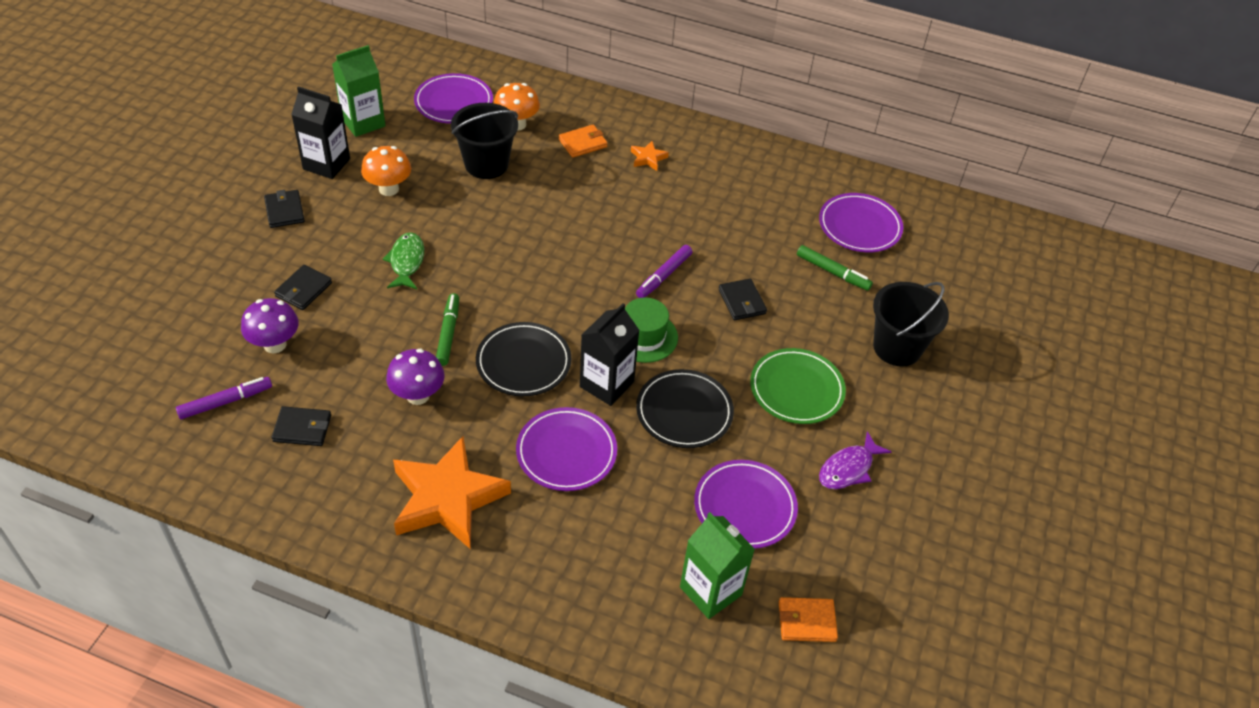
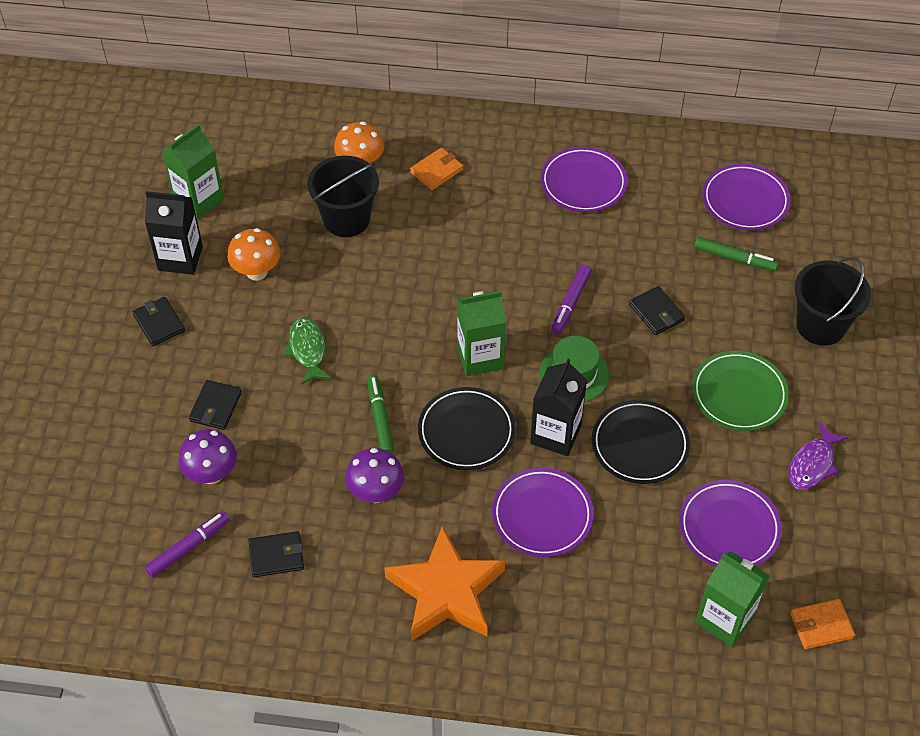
camera: 10 degrees left, 5 degrees up
(453, 102) = (285, 154): purple plate -> purple plate (583, 183)
(561, 302) = (480, 357): none -> green carton
(648, 158) = (509, 173): orange star -> none

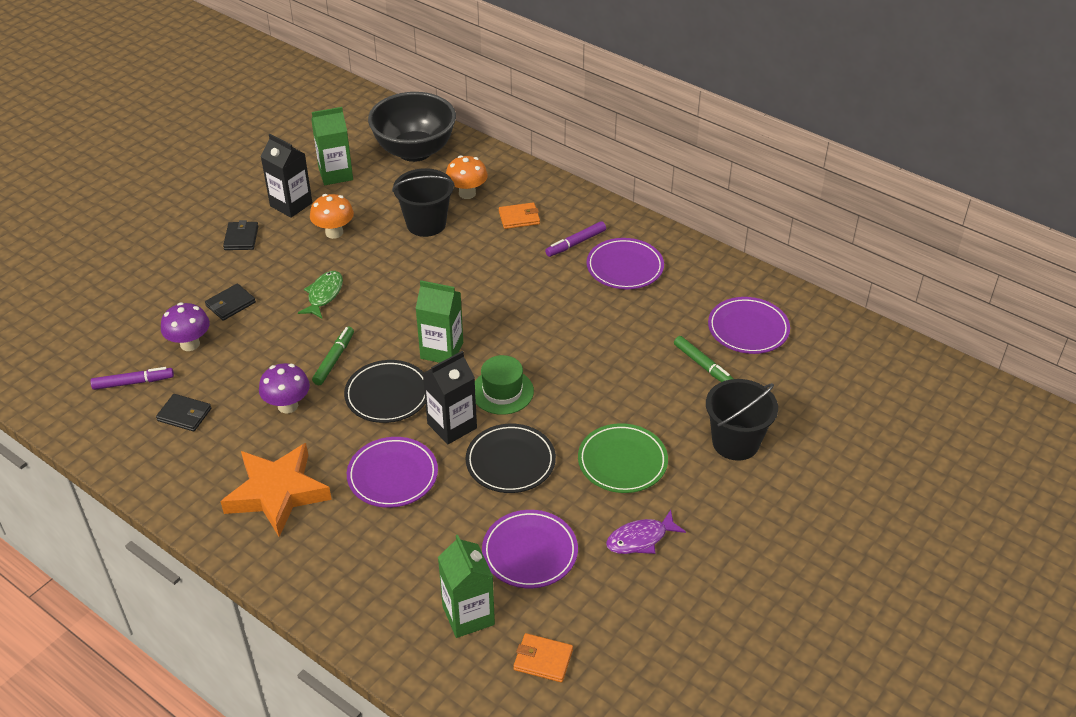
camera: 30 degrees right, 10 degrees down
(262, 136) = (415, 151): none -> black bowl
(570, 303) = (543, 343): purple marker -> purple marker (575, 243)
(656, 312) = (605, 377): black wallet -> none

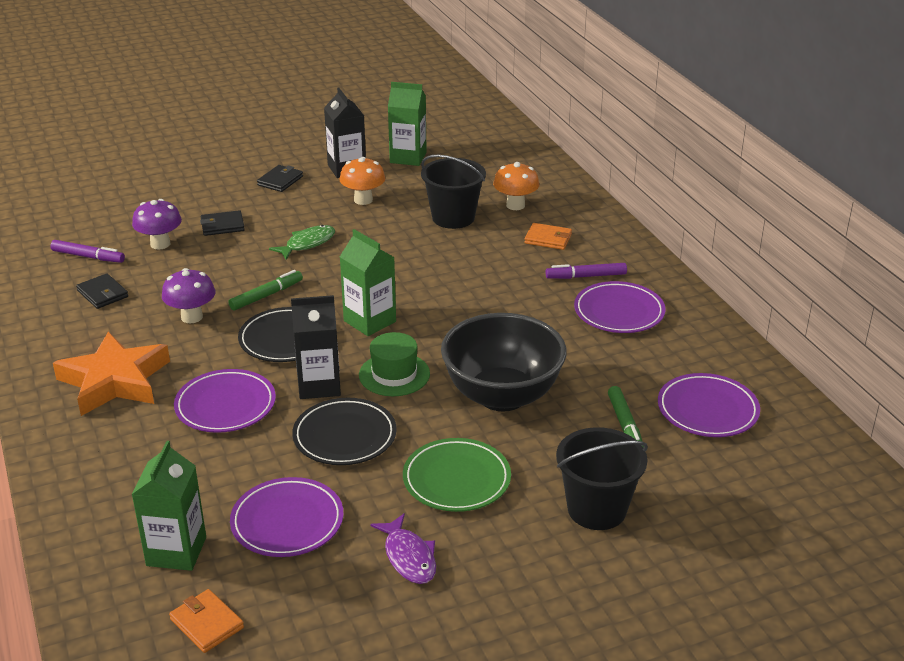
camera: 30 degrees right, 10 degrees down
(415, 151) = (497, 159): black bowl -> black bowl (502, 396)
(640, 539) = (409, 557): purple fish -> purple fish turned 120 degrees counterclockwise

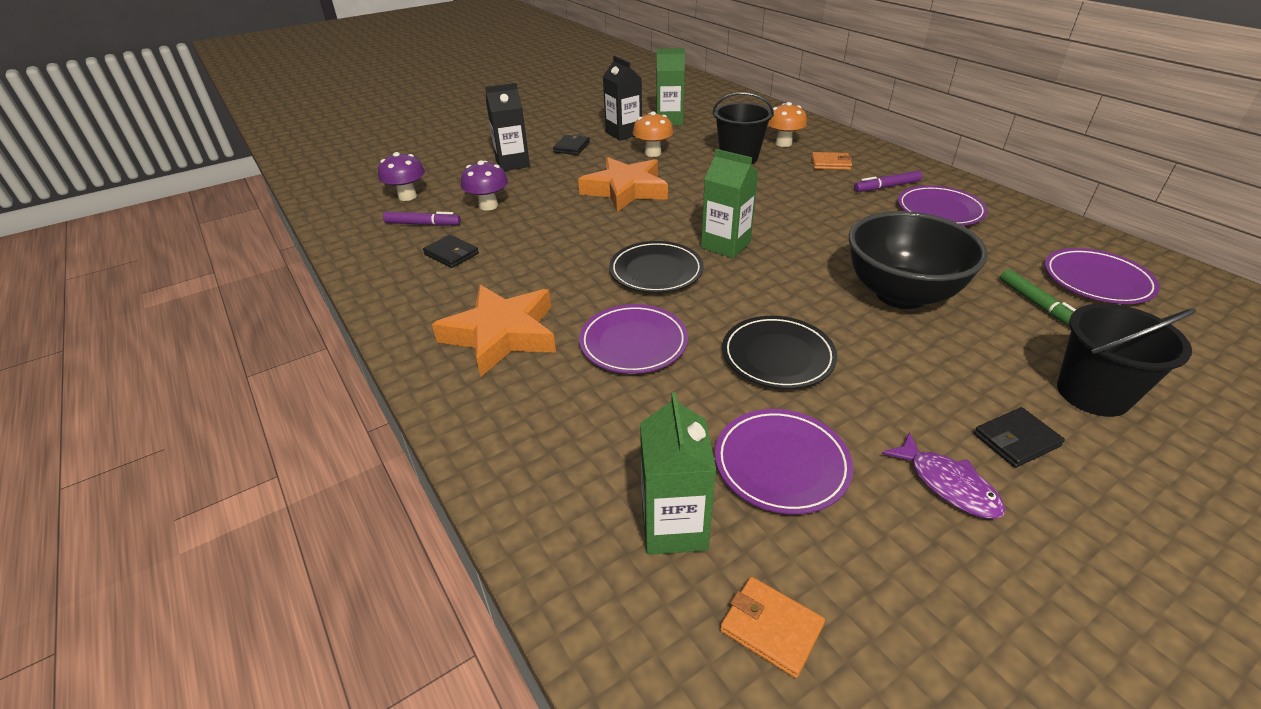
camera: 10 degrees left, 5 degrees up
(192, 317) = (551, 263): purple mushroom -> purple mushroom (407, 196)
(222, 226) = (539, 185): black wallet -> black wallet (1016, 440)
(266, 295) = (614, 236): green marker -> none
(307, 244) = (625, 190): green fish -> orange star
(319, 385) = (717, 309): black carton -> black carton (512, 163)
(394, 374) = (783, 289): green hat -> none
(456, 479) = (926, 384): green plate -> none

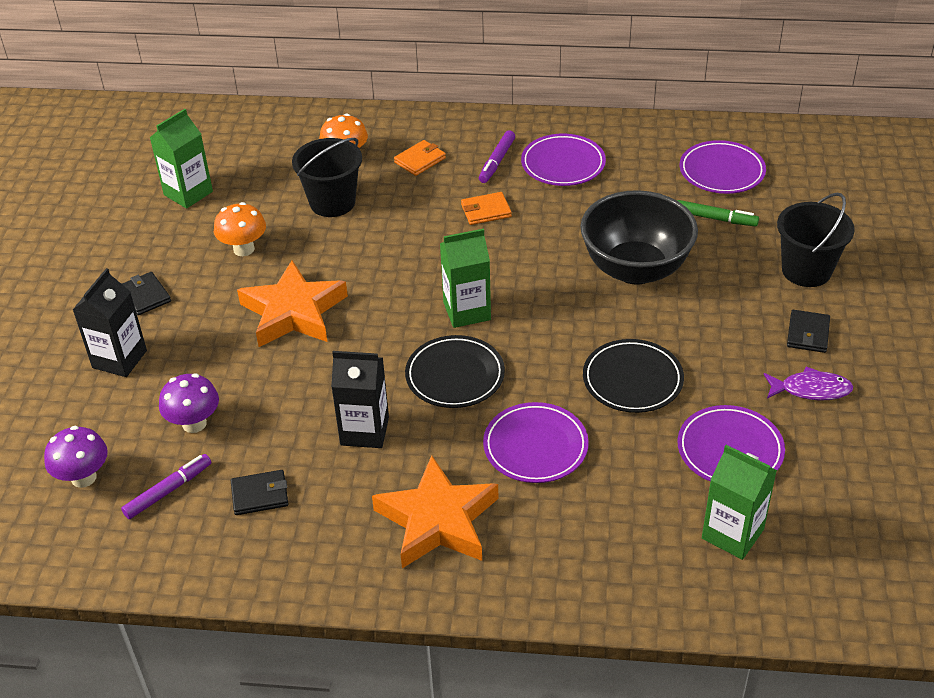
camera: 50 degrees left, 5 degrees up
(623, 133) = (168, 241): black carton -> black carton (364, 431)
(771, 628) = (835, 535): orange wallet -> orange wallet (486, 211)

